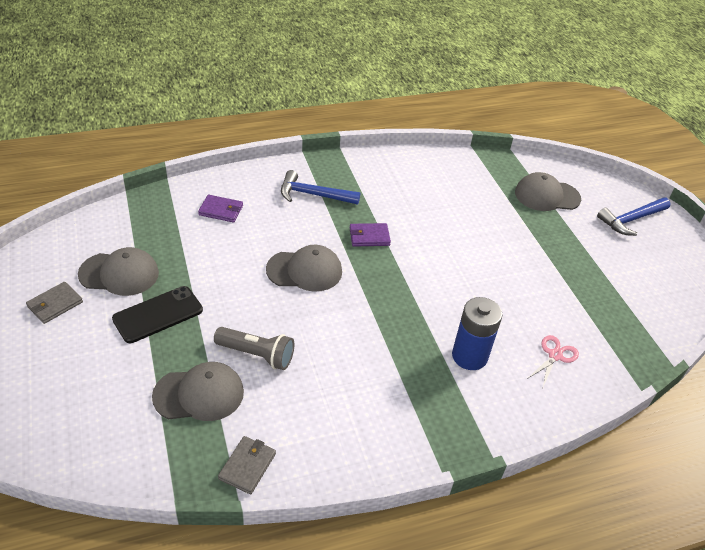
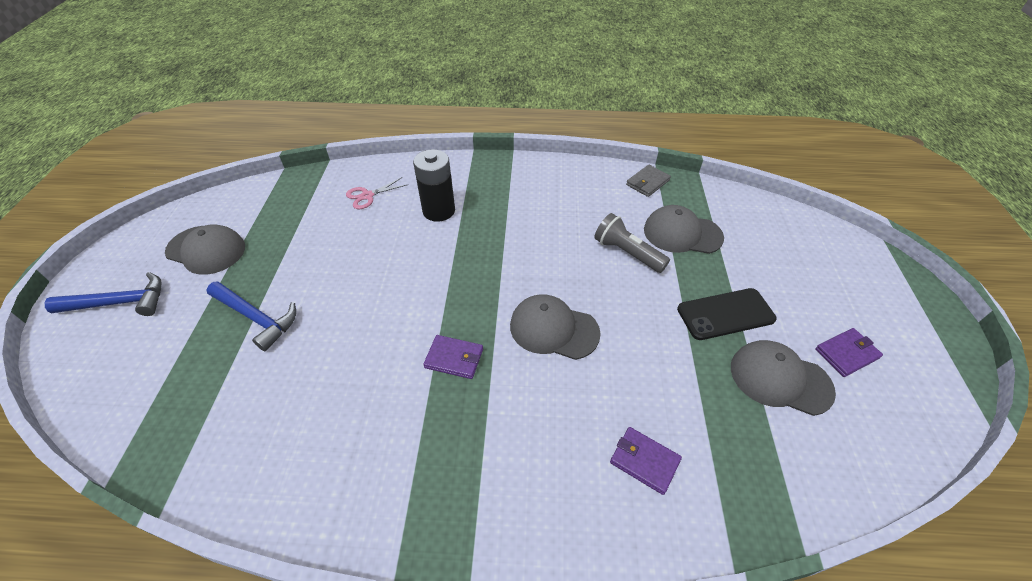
camera: 155 degrees left, 5 degrees up
(55, 304) = (846, 353): grey wallet -> purple wallet
(313, 195) = (495, 458): blue hammer -> blue hammer (256, 318)
(469, 356) = (439, 211): blue battery -> black battery
(547, 196) = (170, 366): grey cap -> grey cap (206, 250)

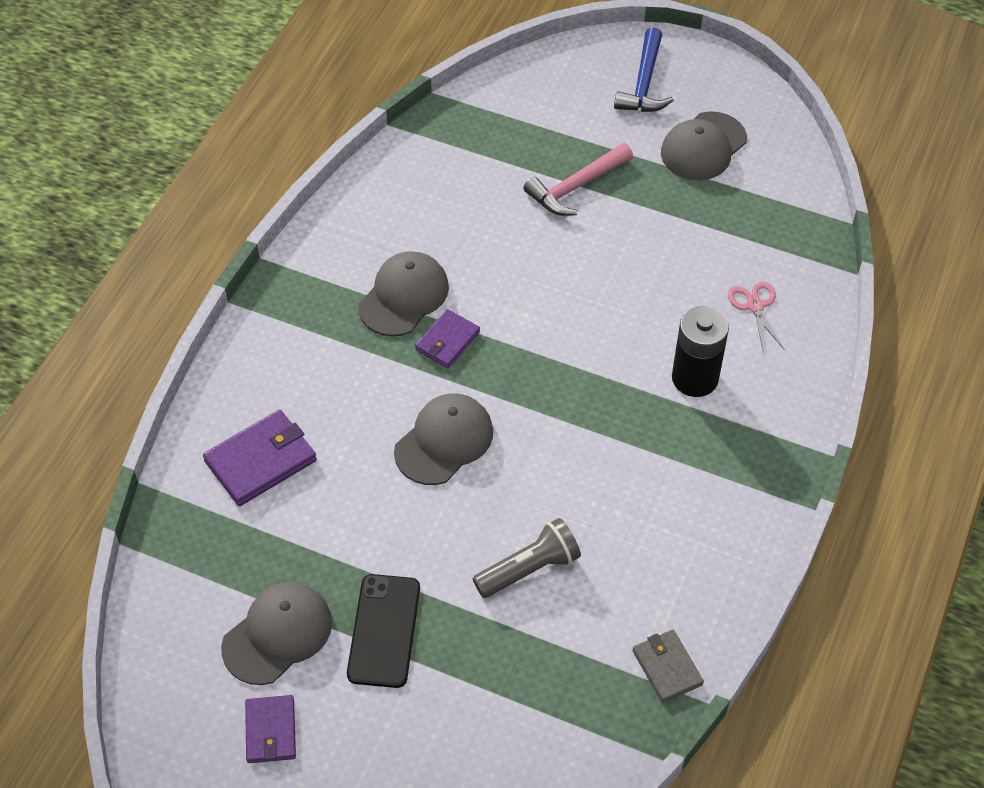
camera: 110 degrees right, 5 degrees up
(256, 318) = (576, 187): blue hammer -> pink hammer
(644, 461) = (261, 461): purple wallet -> purple wallet, size x1.56
(682, 233) = (538, 657): grey cap -> grey cap (404, 296)

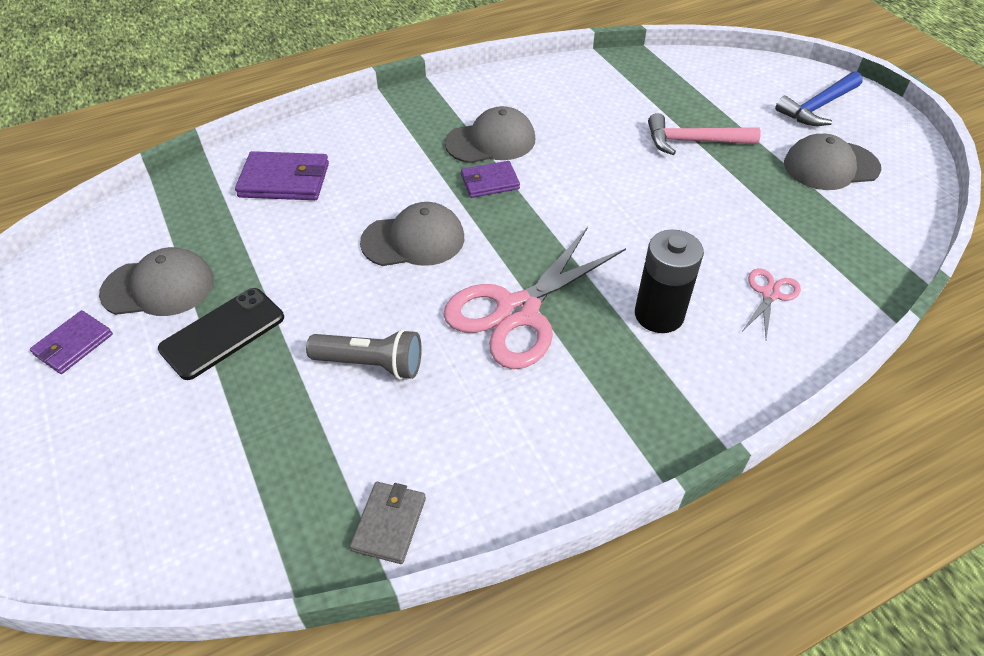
camera: 40 degrees right, 5 degrees down
(592, 448) = (517, 312): none -> pink scissors

